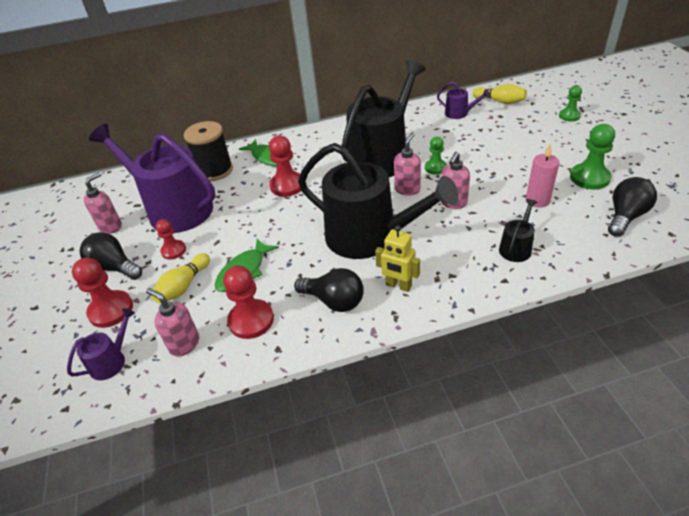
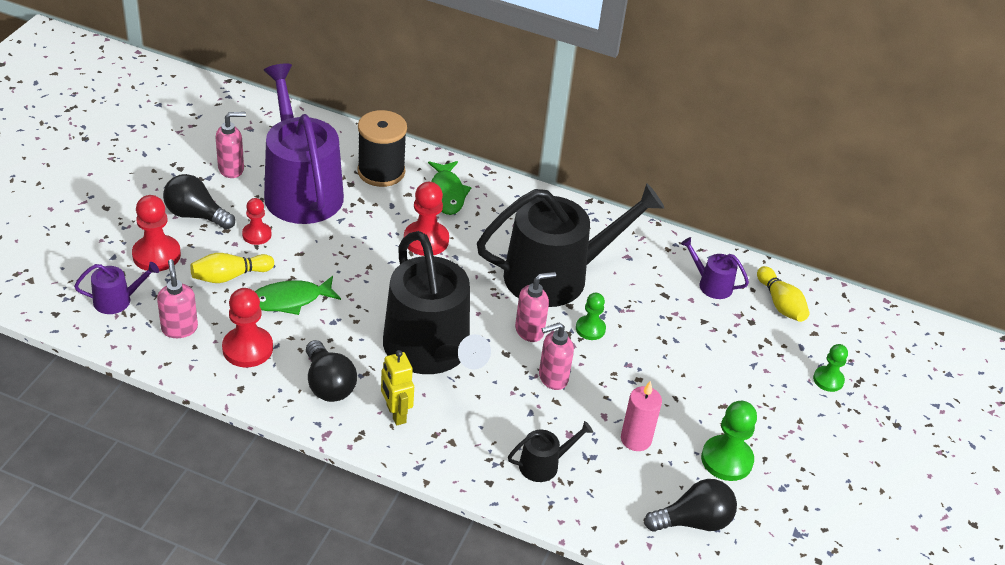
camera: 30 degrees right, 0 degrees up
(114, 267) = (196, 215): black light bulb -> black light bulb turned 45 degrees counterclockwise
(459, 113) = (711, 284): purple watering can -> purple watering can turned 150 degrees clockwise

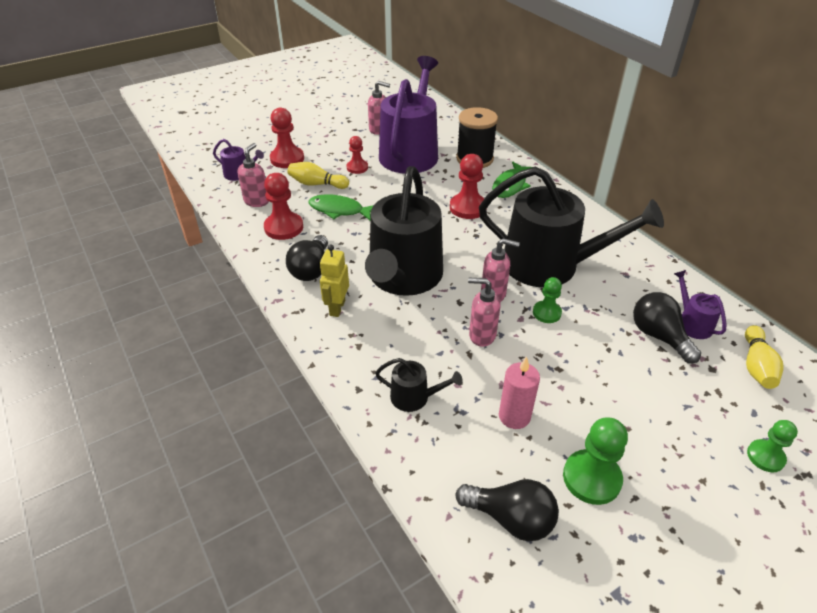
camera: 40 degrees right, 0 degrees up
(196, 215) = (332, 146): black light bulb -> black light bulb (659, 336)

